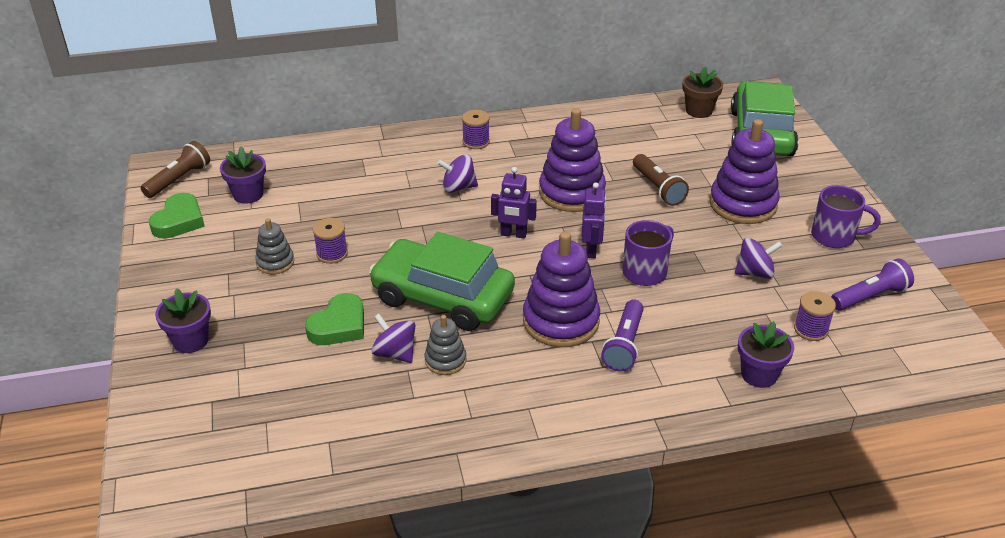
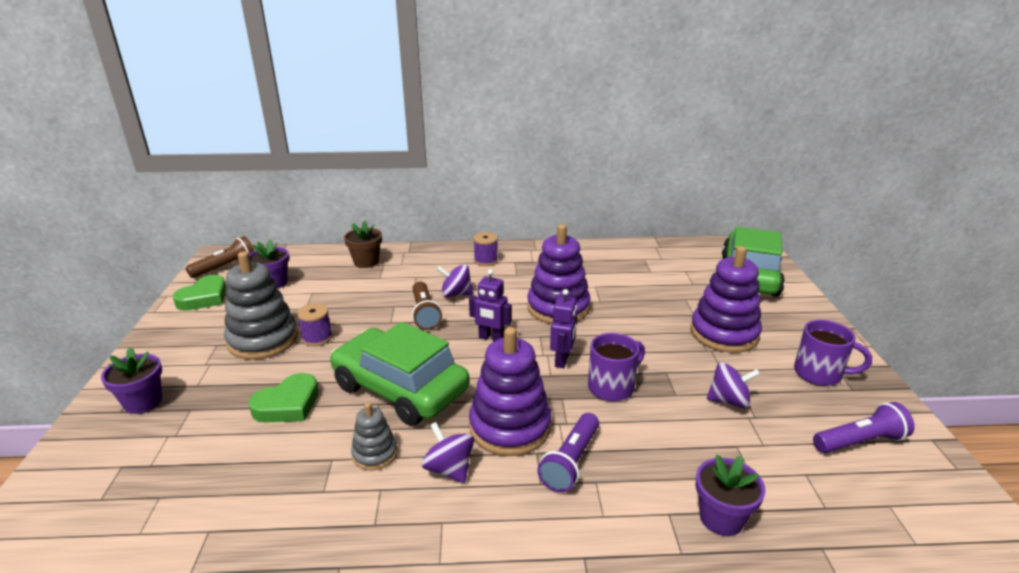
camera: 10 degrees right, 10 degrees down
(275, 262) = (263, 340): grey stacking toy -> grey stacking toy, size x1.92
(395, 353) = (327, 439): purple spinning top -> purple spinning top (449, 469)
(658, 188) = (641, 312): brown flashlight -> brown flashlight (424, 313)
(699, 110) = (692, 253): brown flower pot -> brown flower pot (366, 262)
(811, 329) = (788, 471): purple spool -> none

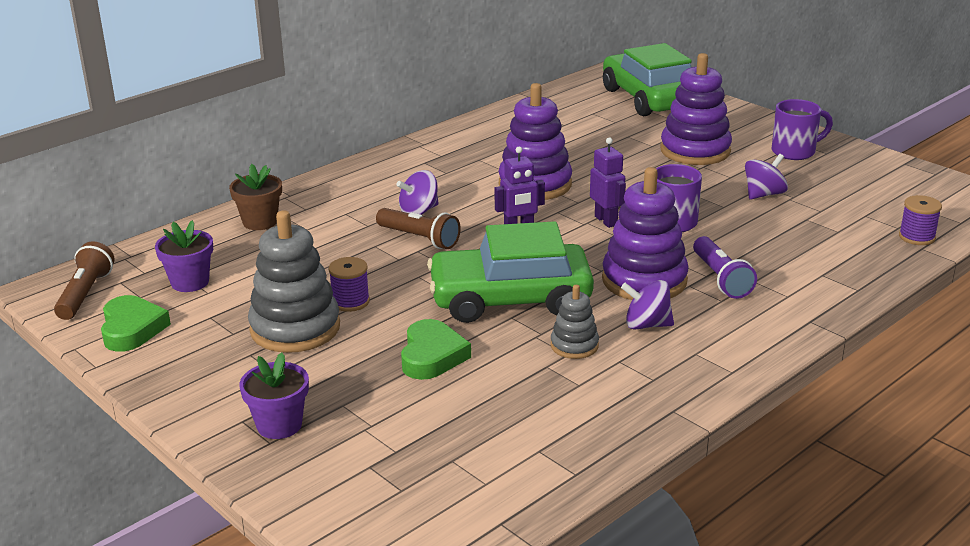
camera: 40 degrees left, 0 degrees up
(486, 260) = (392, 172): purple spool -> purple spool (916, 237)
(721, 518) = (853, 261): purple flower pot -> none
(860, 442) = (870, 183): purple flashlight -> none

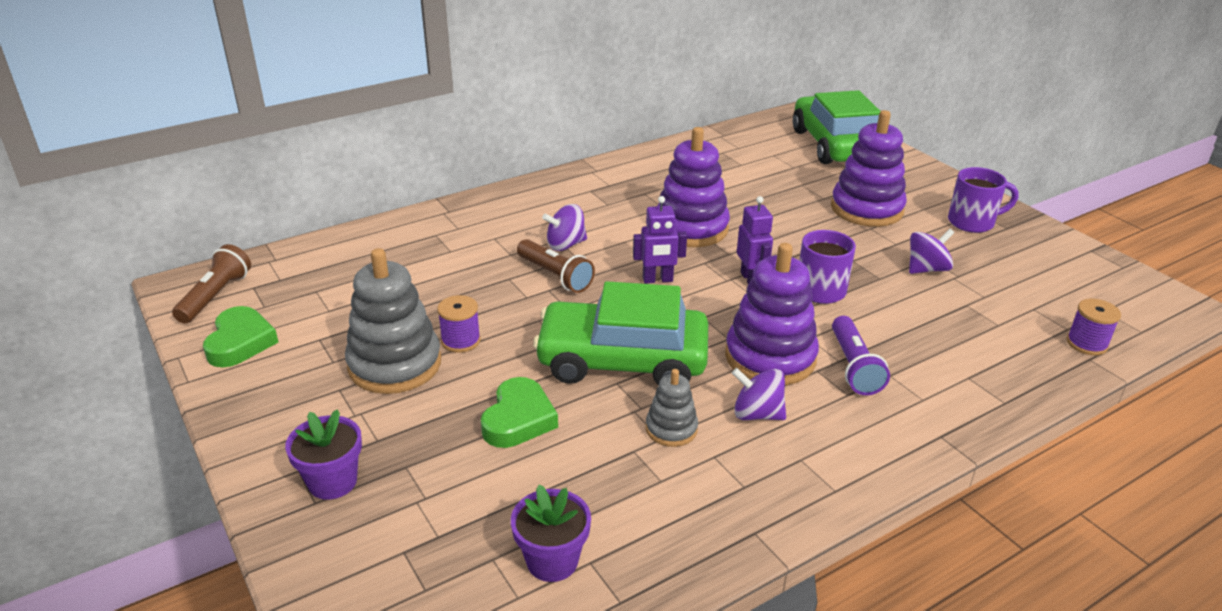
camera: 10 degrees right, 5 degrees up
(190, 282) = (316, 296): purple flower pot -> purple flower pot (552, 561)
(260, 222) = (409, 237): brown flower pot -> none

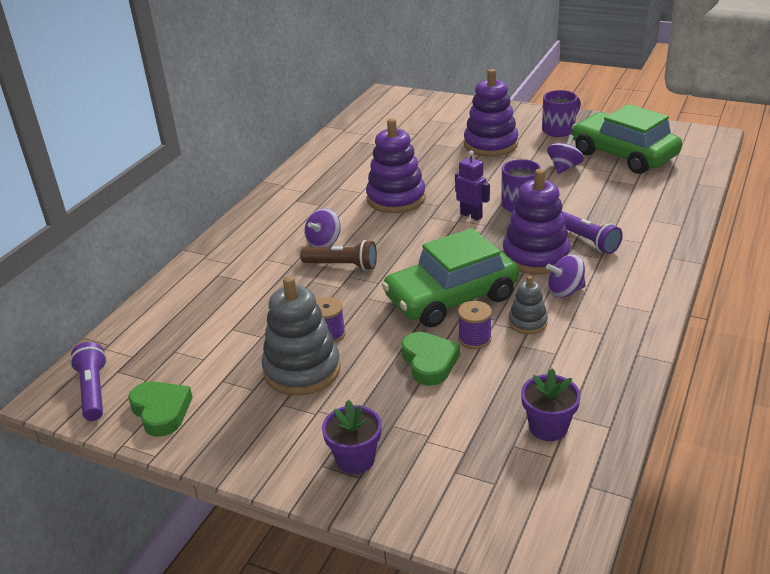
camera: 30 degrees left, 0 degrees up
(216, 296) = (93, 391): brown flashlight -> purple flashlight
(657, 280) = (414, 240): purple robot -> none
(835, 145) = (426, 110): green car -> green car (623, 155)
(1086, 344) = (688, 176): purple spool -> purple spool (474, 339)

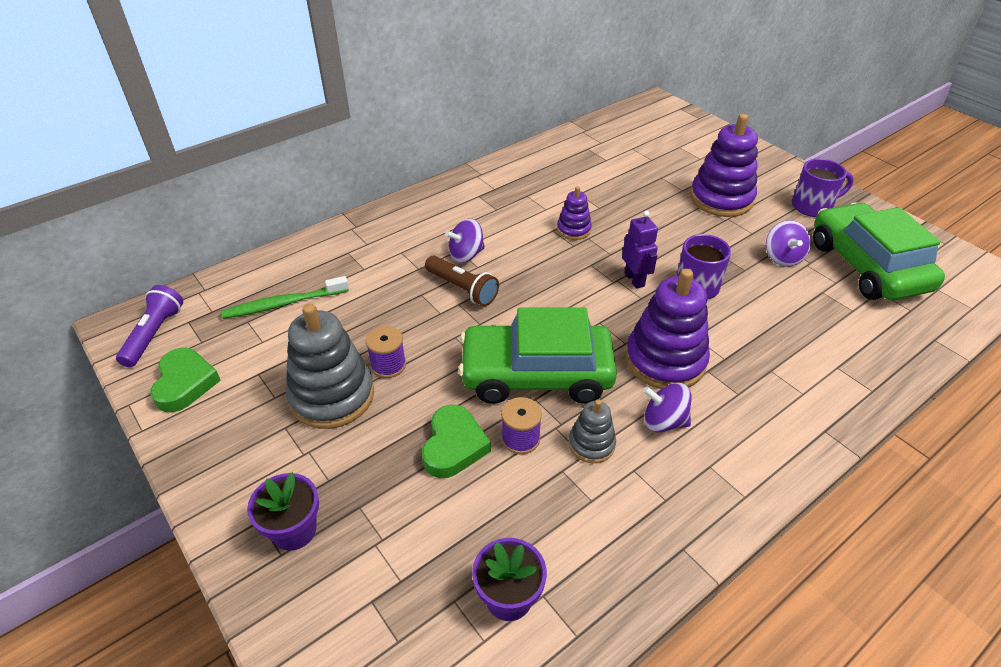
camera: 25 degrees right, 10 degrees up
(196, 327) = (284, 303): none -> green toothbrush
(396, 199) = (573, 229): purple stacking toy -> purple stacking toy, size x0.52
(564, 168) = (782, 257): purple spinning top -> purple spinning top turned 120 degrees clockwise
(587, 241) = (738, 364): purple flashlight -> none

